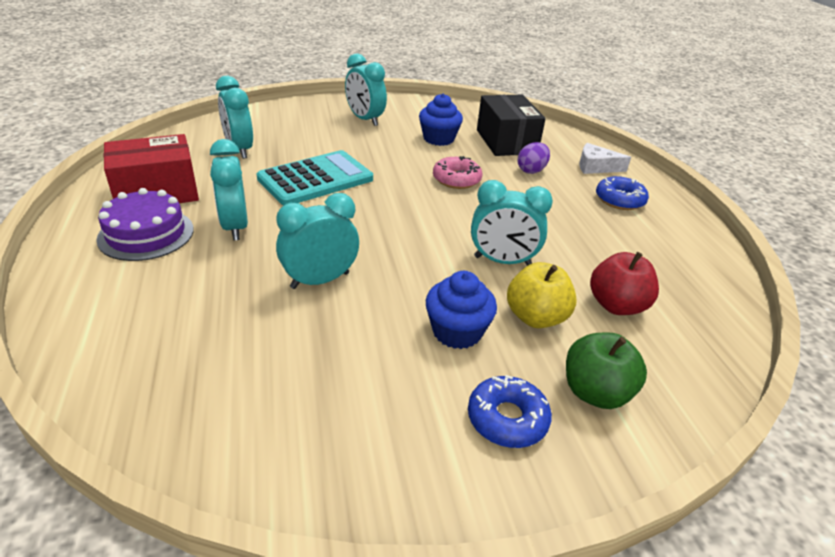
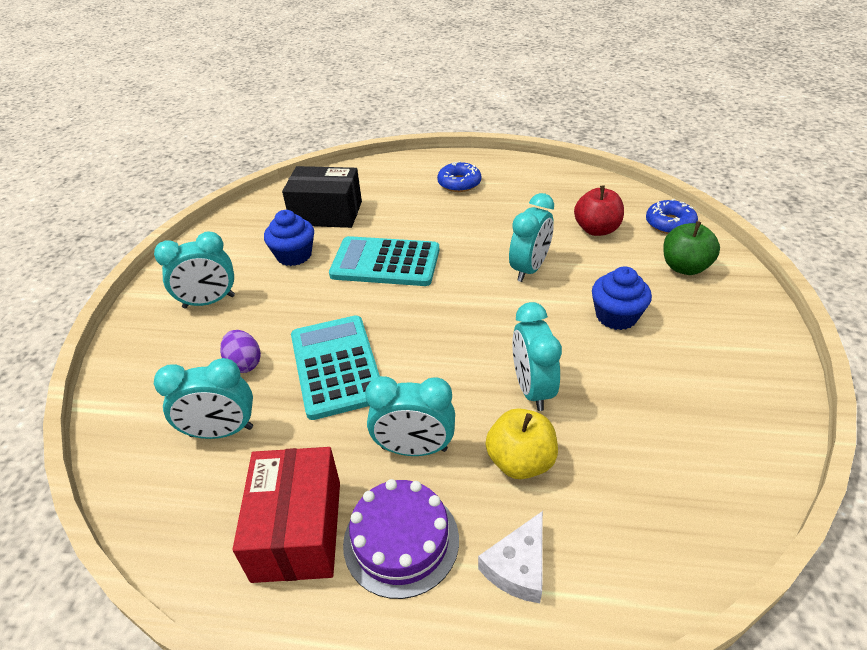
camera: 65 degrees left, 5 degrees up
(456, 179) = (385, 263): pink donut -> turquoise calculator
(507, 419) = (709, 314): blue donut -> blue donut (669, 224)
(531, 170) = (390, 214): purple egg -> purple egg (244, 363)
(535, 317) = (604, 271): yellow apple -> yellow apple (520, 461)
(596, 167) = (401, 178): white cheese -> white cheese (518, 567)

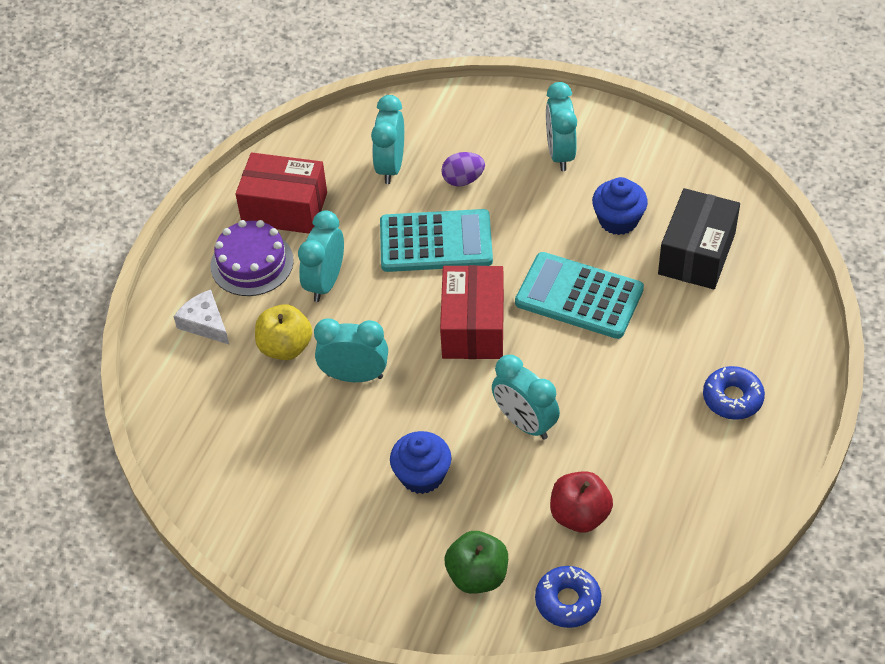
camera: 105 degrees right, 10 degrees up
(385, 263) = (579, 296): turquoise calculator -> turquoise calculator turned 90 degrees counterclockwise
(439, 318) = (473, 327): none -> red box

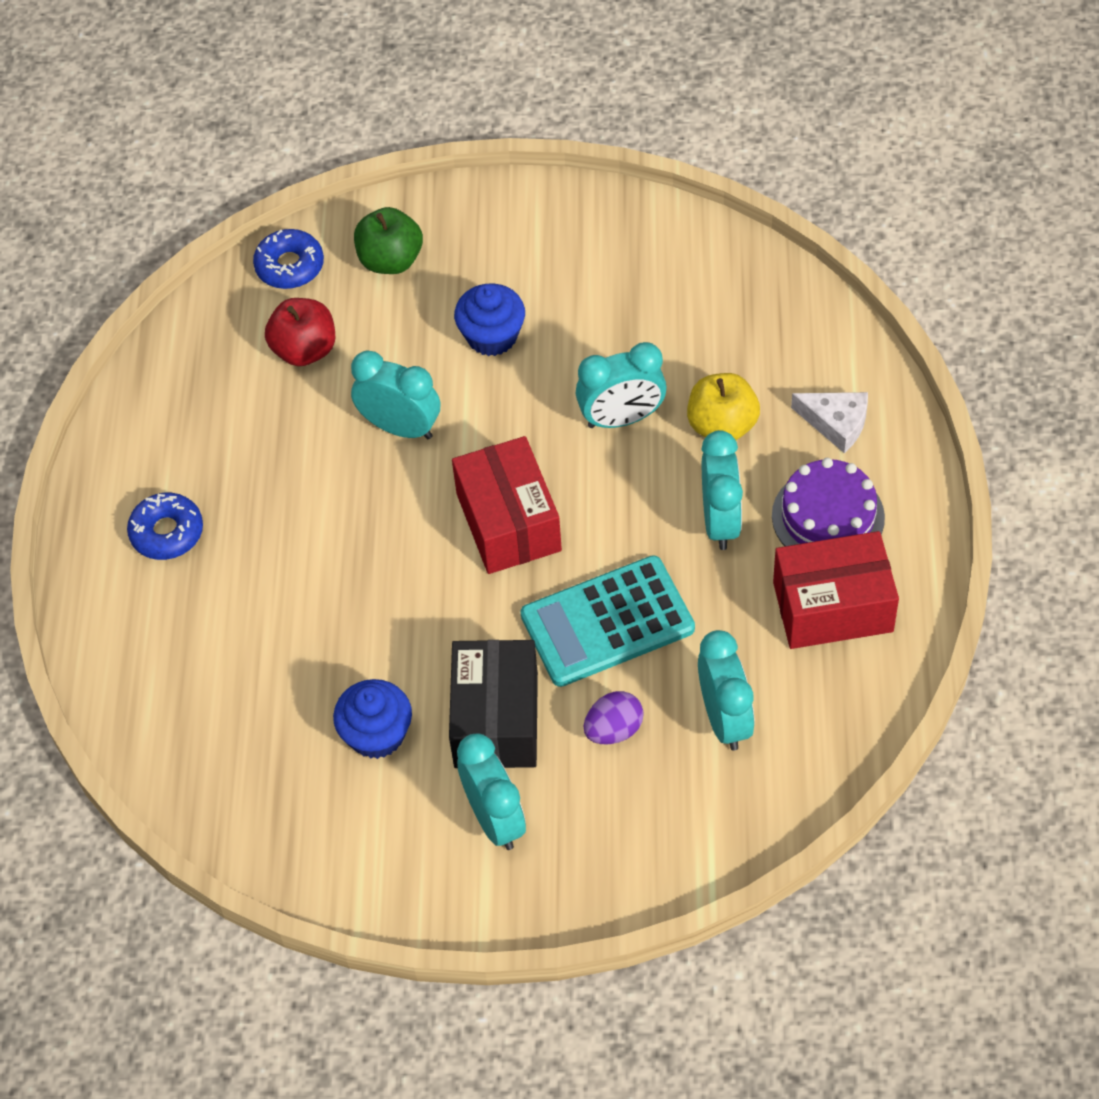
camera: 160 degrees right, 5 degrees up
(579, 296) = (392, 604): turquoise calculator -> none
(696, 254) = (257, 716): black box -> black box (496, 719)

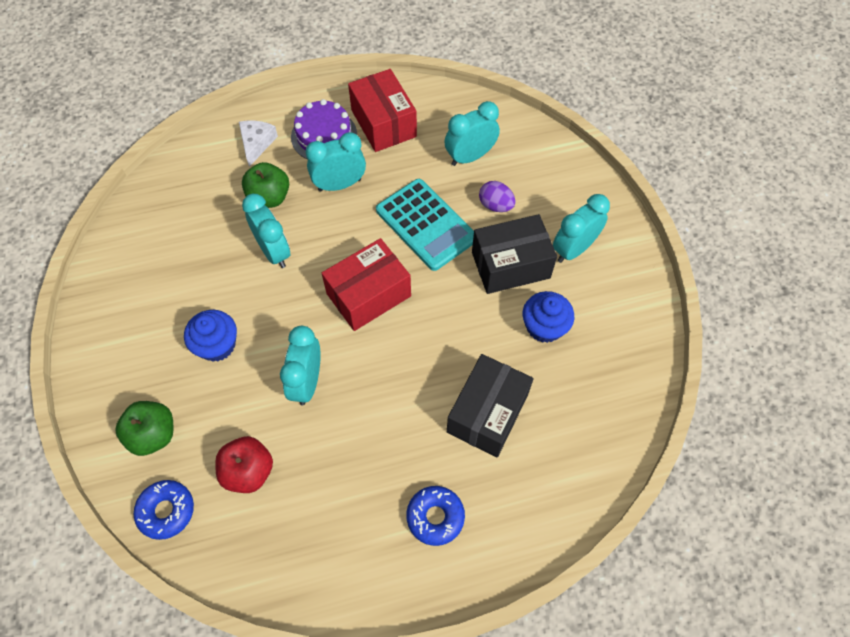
camera: 110 degrees left, 5 degrees up
(275, 624) = (487, 413): none -> black box
(722, 425) = (269, 198): yellow apple -> green apple

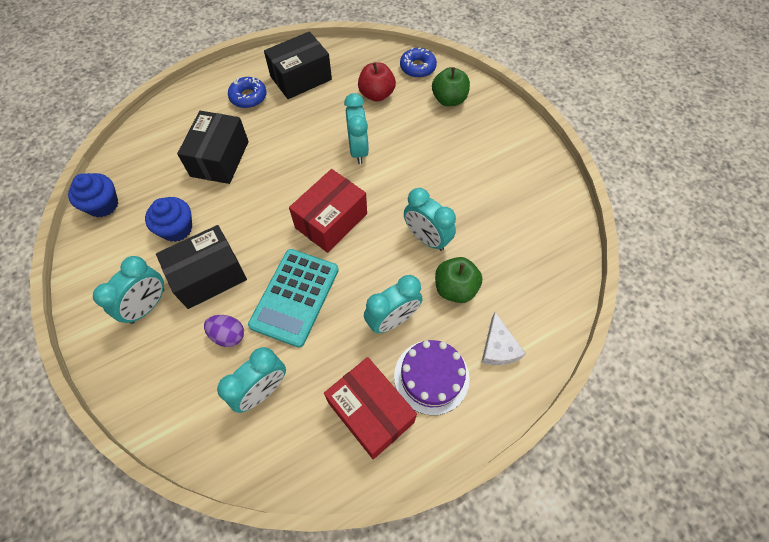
camera: 165 degrees right, 0 degrees up
(217, 345) = (436, 159): blue cupcake -> blue cupcake (103, 205)
(349, 537) = (301, 78): none -> black box
(426, 224) = (295, 297): turquoise calculator -> turquoise calculator turned 105 degrees counterclockwise

